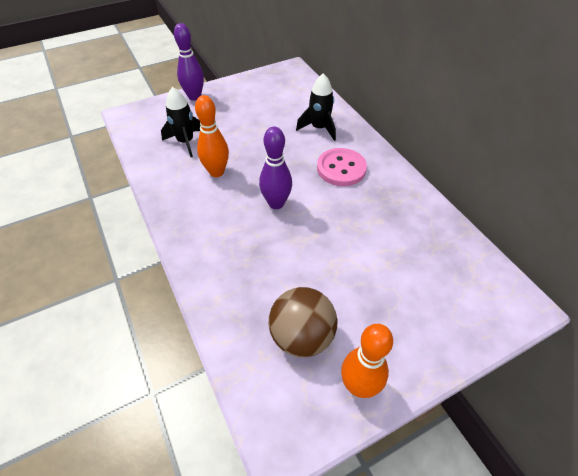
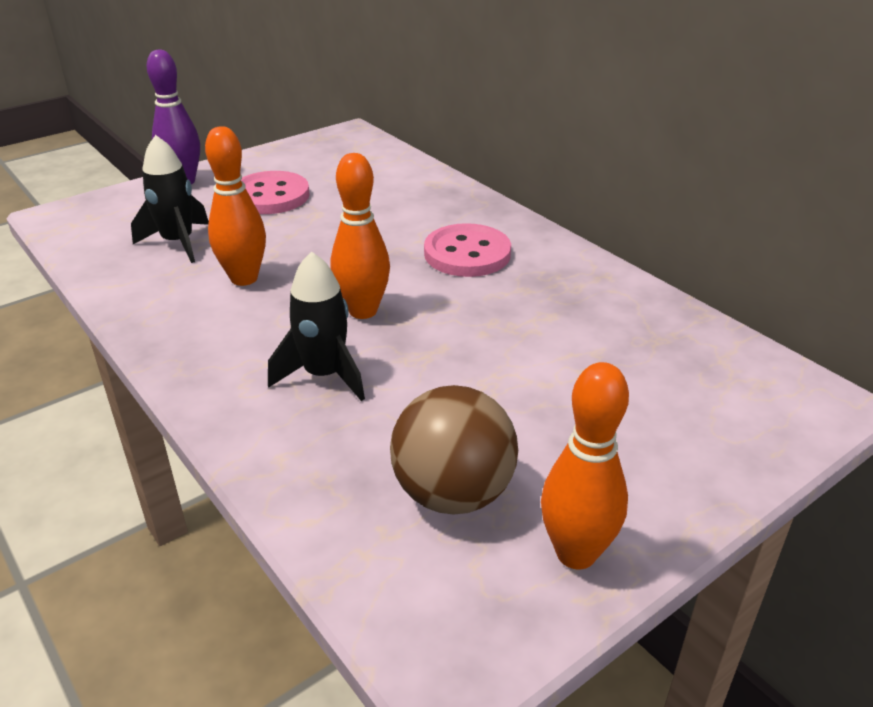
camera: 10 degrees left, 15 degrees down
(239, 113) = (270, 196): none -> pink button
(276, 203) = (363, 311): purple bowling pin -> orange bowling pin
(319, 128) = (416, 205): black rocket -> black rocket (324, 375)

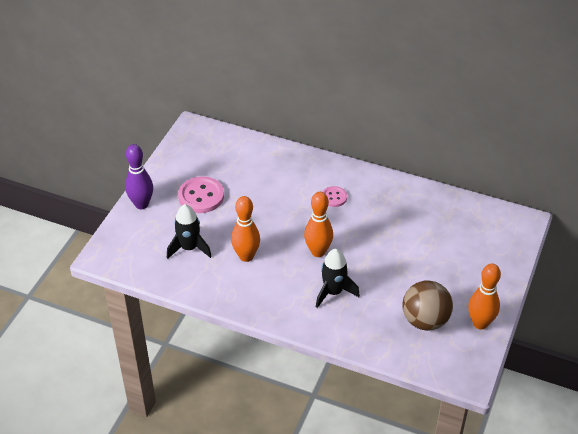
camera: 30 degrees left, 10 degrees up
(467, 254) = (334, 197): pink button -> pink button, size x0.57

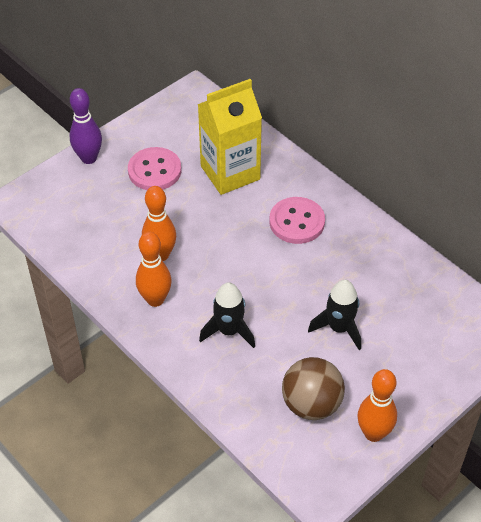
camera: 25 degrees right, 5 degrees up
(189, 248) = (107, 224): black rocket -> black rocket (339, 328)
(261, 178) = (230, 173): none -> yellow carton
(318, 252) = (240, 278): orange bowling pin -> orange bowling pin (155, 299)
(334, 197) = (297, 222): pink button -> pink button, size x1.77

